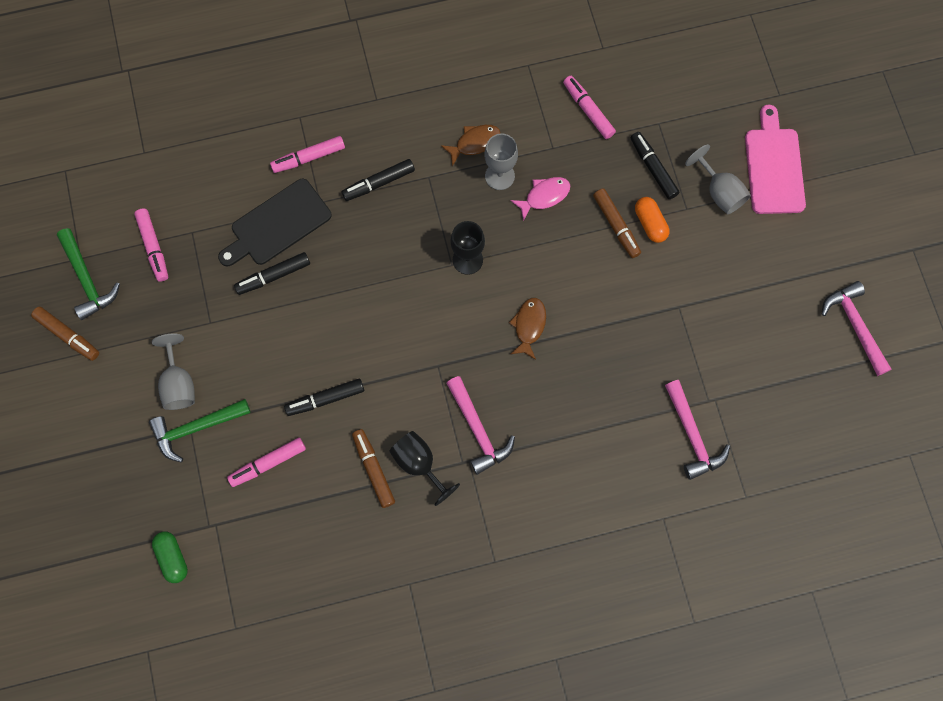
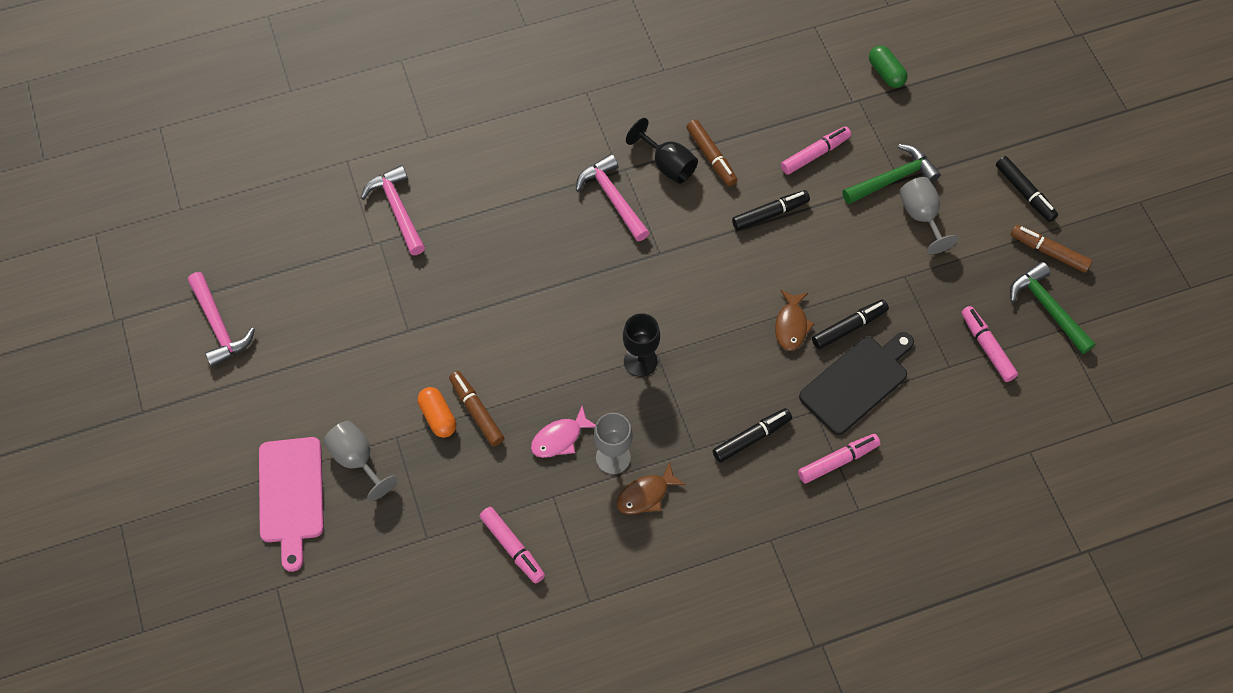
camera: 175 degrees right, 10 degrees down
(529, 326) = (568, 299): brown fish -> brown fish (791, 325)
(653, 168) = (434, 481): black marker -> black marker (1024, 193)

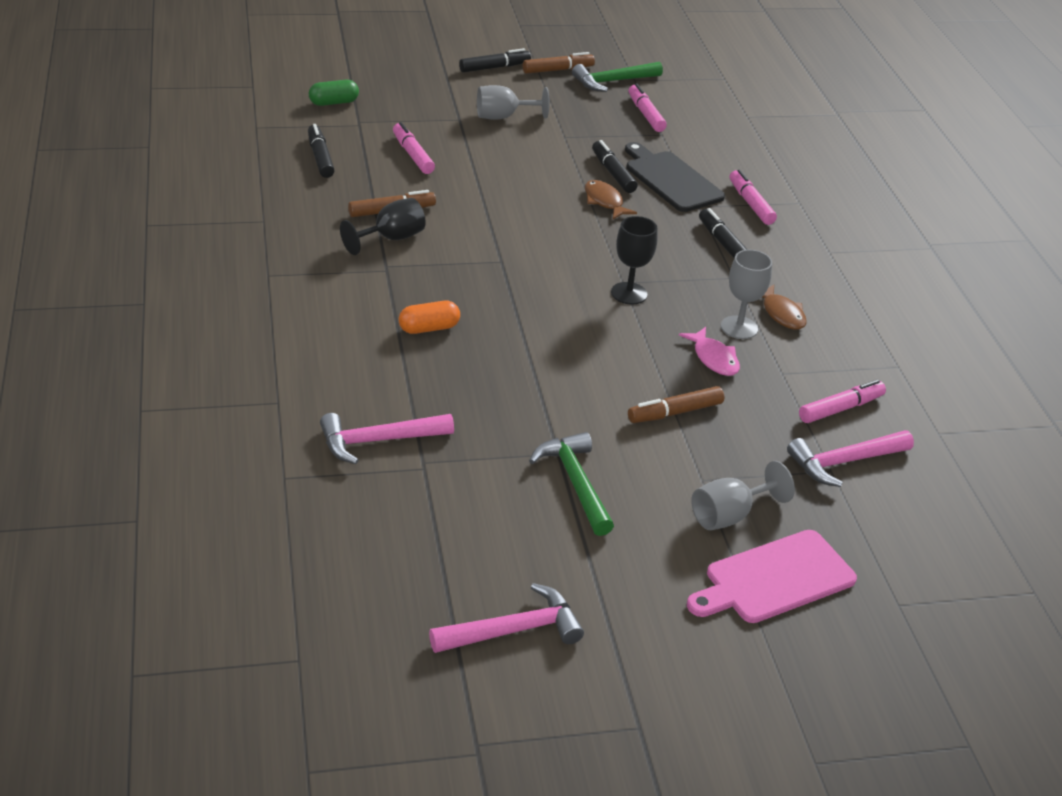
camera: 85 degrees left, 25 degrees down
(291, 495) = (775, 579): pink cutting board -> pink cutting board turned 150 degrees clockwise
(438, 417) = (678, 443): orange capsule -> orange capsule (429, 328)
(613, 198) = (421, 279): pink hammer -> pink hammer (845, 462)
(770, 214) = (474, 190): black marker -> black marker (320, 157)
(791, 325) = (604, 201): brown fish -> brown fish turned 135 degrees counterclockwise
(892, 179) = (457, 122): green hammer -> green hammer (575, 483)
(987, 347) = (645, 114): pink marker -> pink marker turned 90 degrees clockwise
(1048, 252) = (558, 70): brown marker -> brown marker turned 150 degrees counterclockwise

